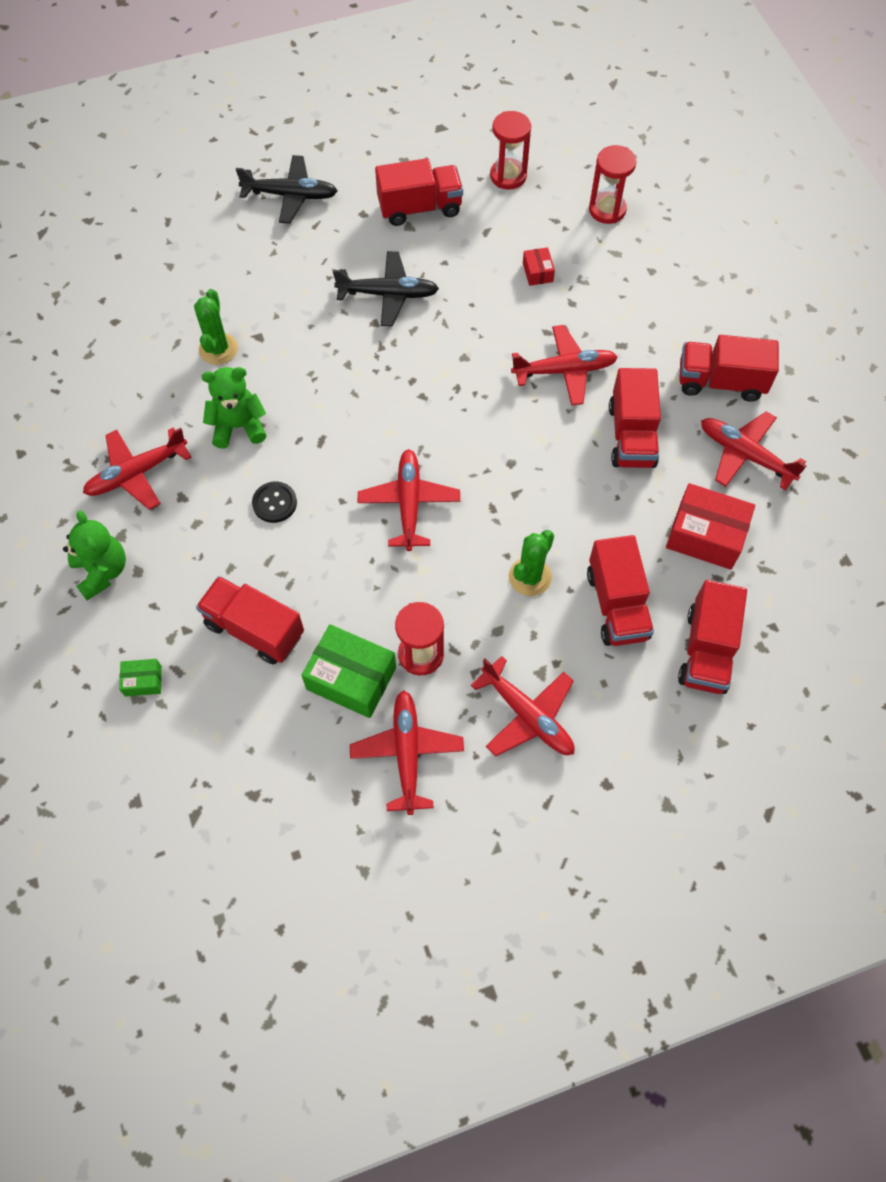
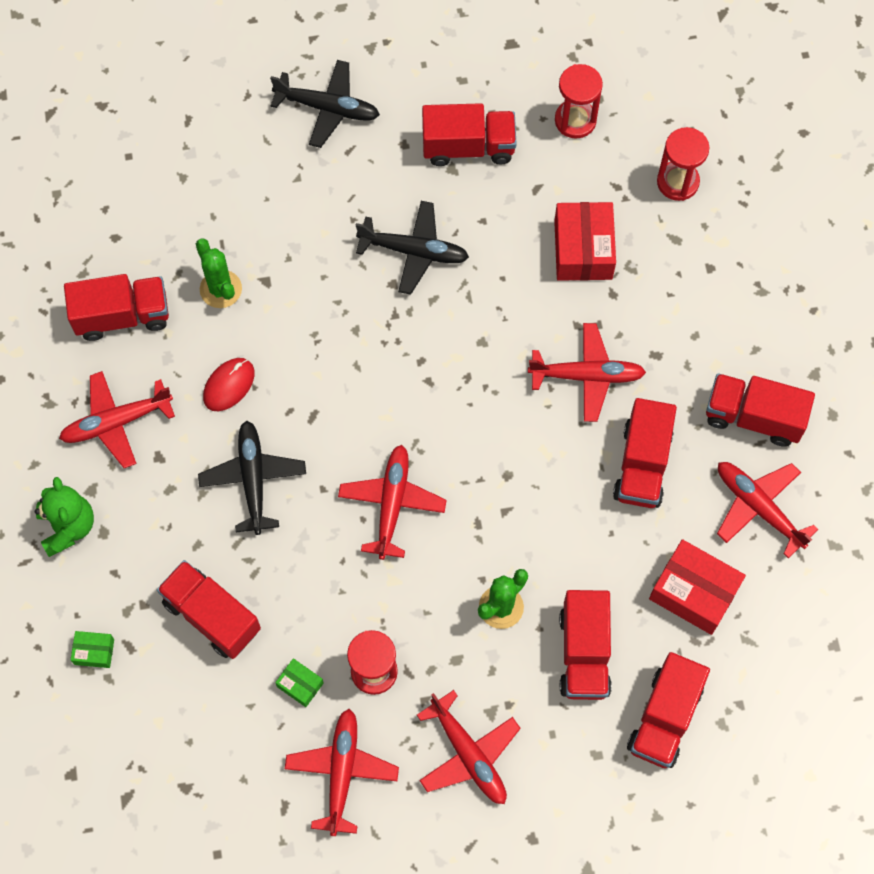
camera: 10 degrees right, 5 degrees up
(130, 383) = (122, 315): none -> red truck
(218, 349) = (220, 289): green cactus -> green cactus turned 45 degrees counterclockwise
(238, 426) = (229, 385): green teddy bear -> red mouse
(274, 503) = (253, 480): black button -> black plane
(351, 678) = (300, 685): green box -> green box, size x0.50
(537, 272) = (583, 250): red box -> red box, size x2.00

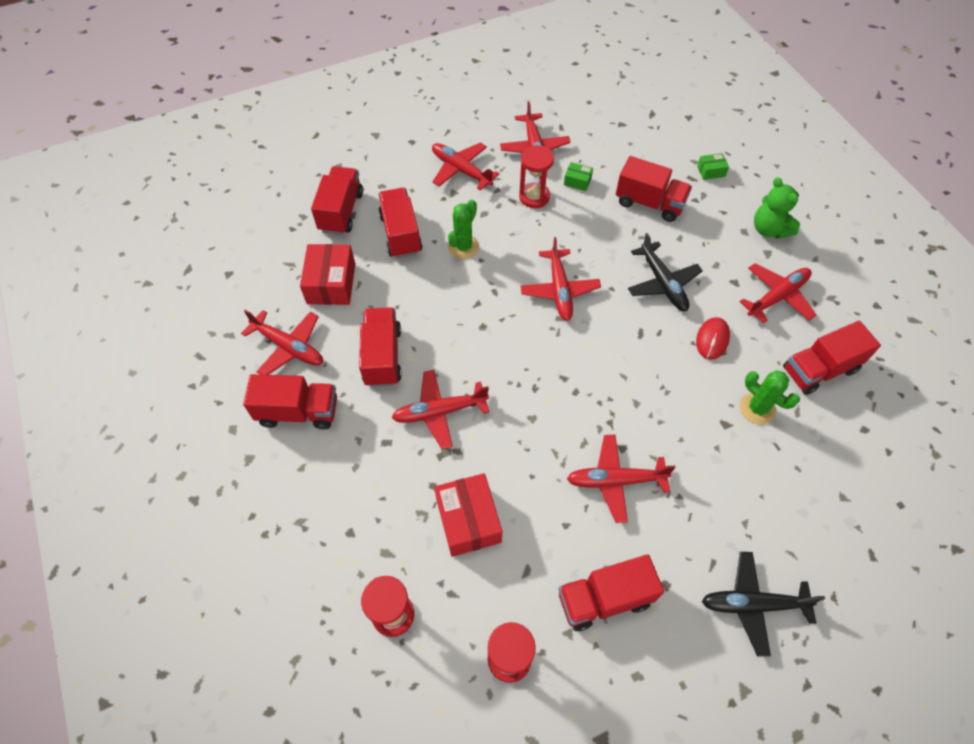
camera: 165 degrees right, 10 degrees down
(413, 251) = (616, 481): black plane -> red plane
(694, 592) = (331, 283): red box -> red box turned 75 degrees clockwise

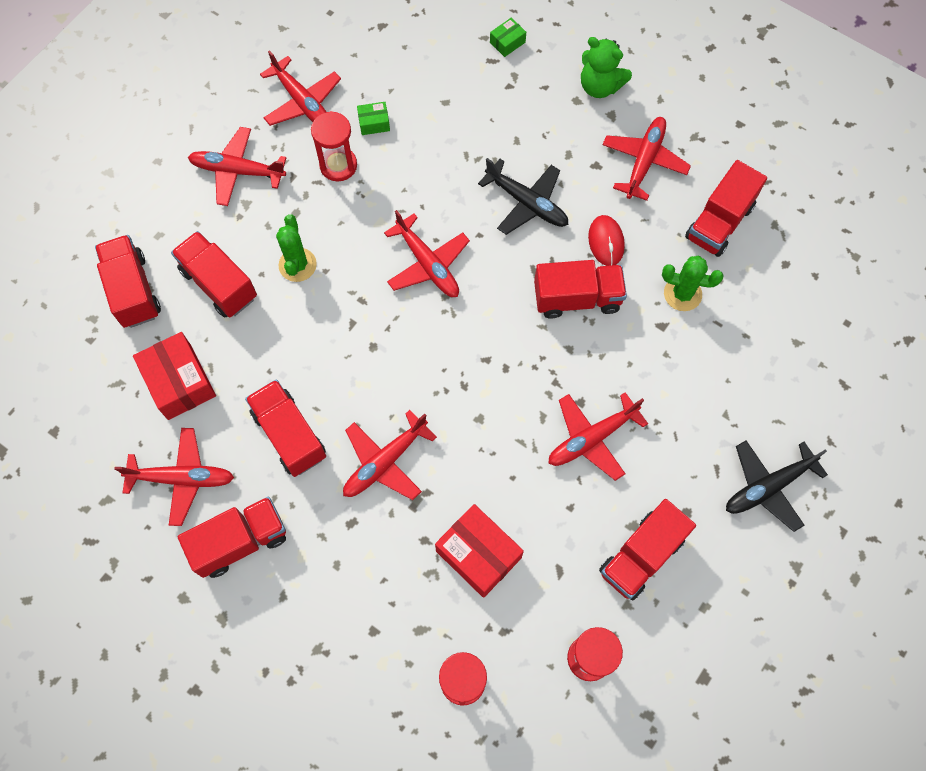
camera: 30 degrees left, 10 degrees up
(649, 203) = (464, 113): red truck -> red truck (577, 298)

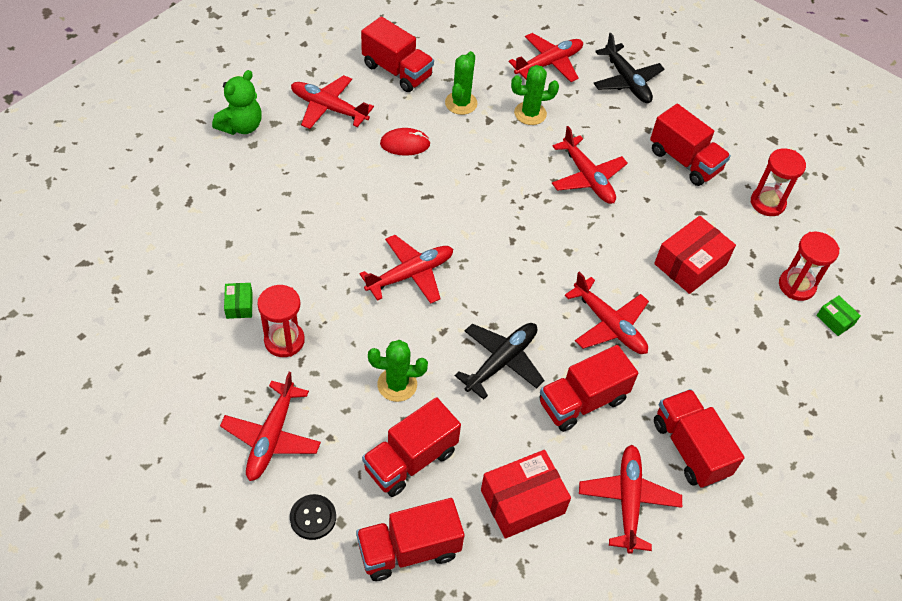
camera: 90 degrees left, 15 degrees down
(162, 213) = (313, 517): none -> black button
(302, 102) = (196, 369): red plane -> red plane (548, 63)
(507, 42) = (171, 187): green box -> green box (835, 320)
(526, 202) = (356, 193): black plane -> black plane (501, 362)
(577, 298) = (457, 170): red truck -> none
(683, 371) = (530, 113): none -> green cactus

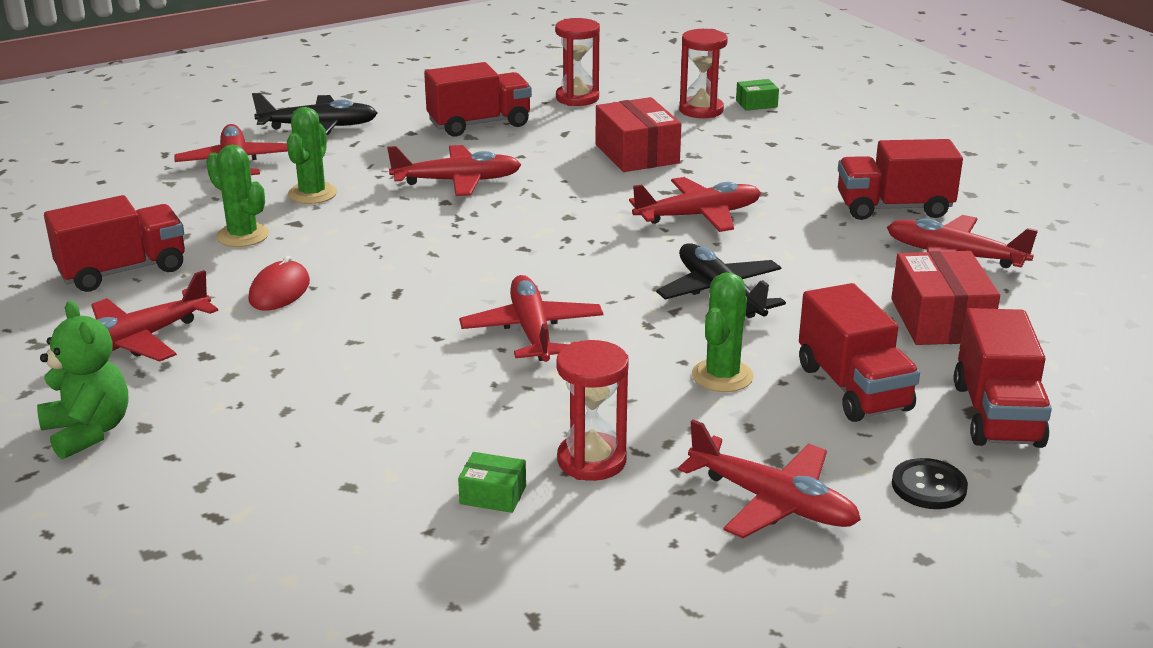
camera: 65 degrees left, 25 degrees down
(582, 401) = (805, 254): red truck -> none

